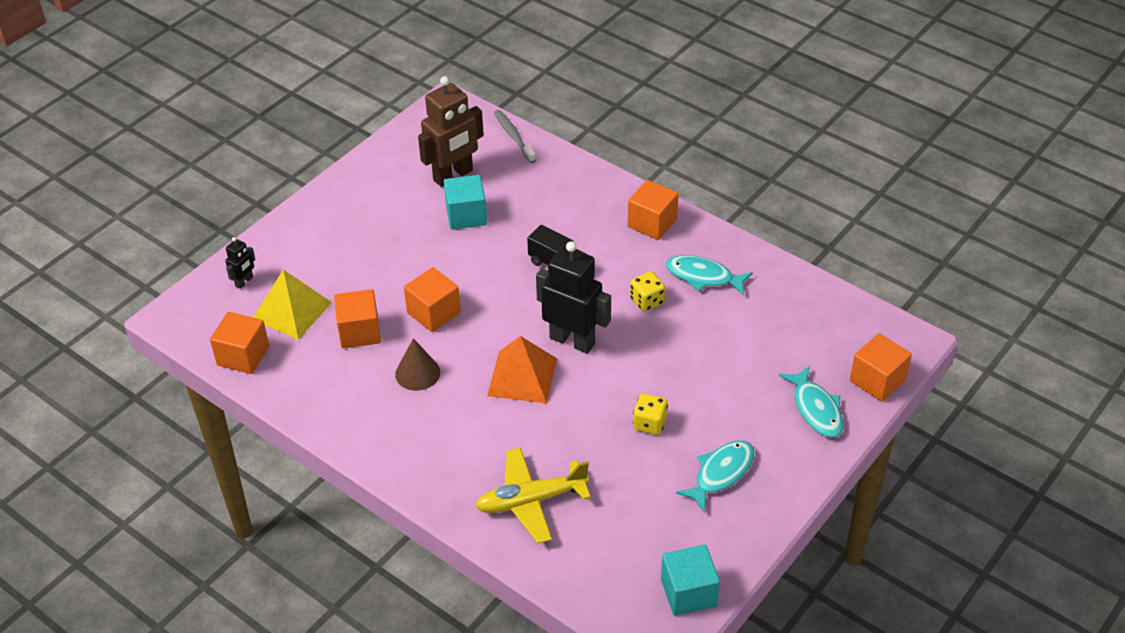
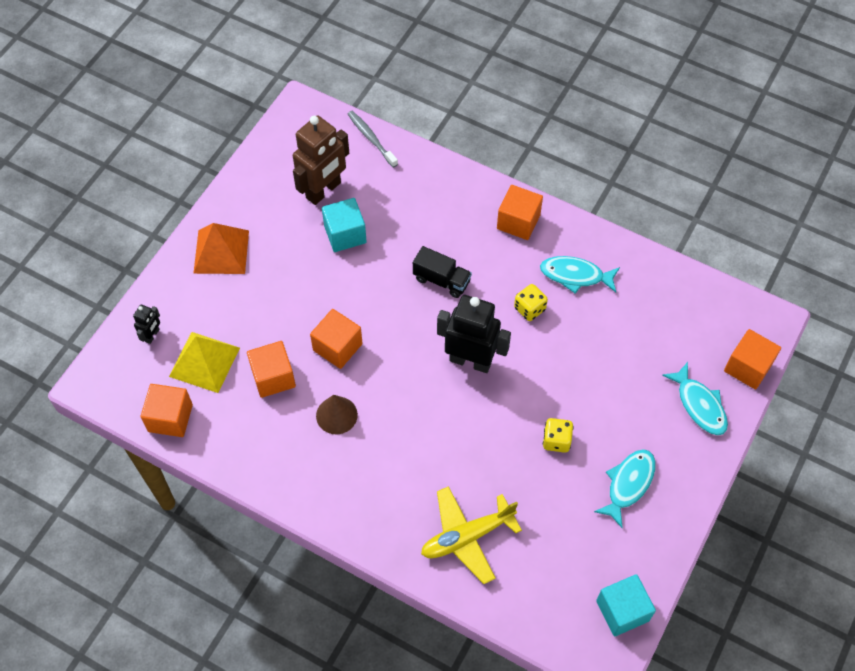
camera: 10 degrees left, 15 degrees up
(522, 376) = (433, 406): orange pyramid -> orange pyramid (221, 251)

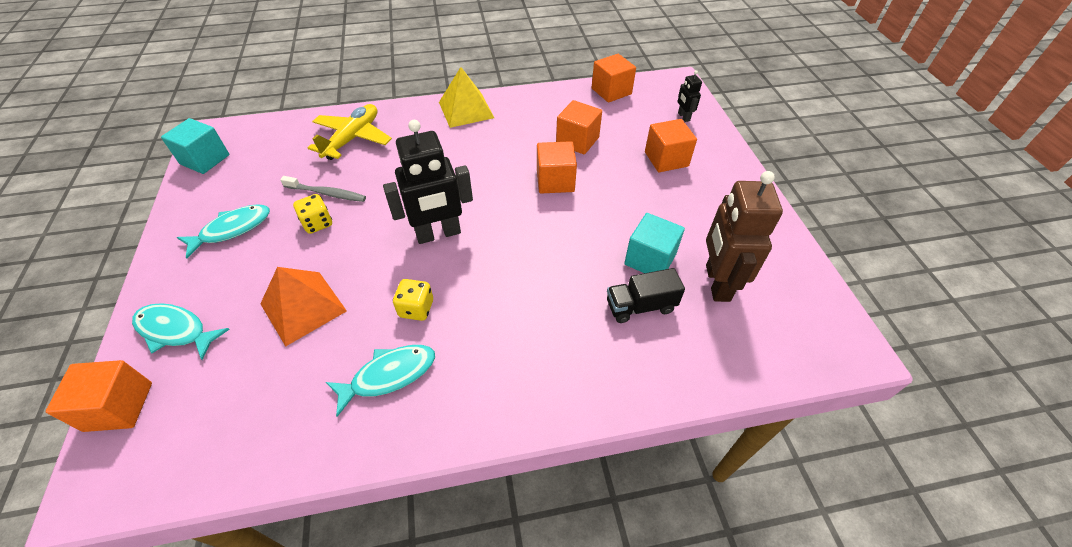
camera: 140 degrees right, 10 degrees down
(204, 362) = (632, 123): yellow pyramid -> yellow pyramid (466, 110)
(221, 251) = (719, 185): orange pyramid -> orange pyramid (303, 307)
(336, 415) = (509, 146): brown cone -> none
(371, 138) = (749, 371): grey toothbrush -> grey toothbrush (327, 193)
(441, 280) = (524, 279): black truck -> black truck (640, 306)
(518, 222) = (500, 393): orange cube -> orange cube (666, 159)
(628, 484) = (232, 229): turquoise fish -> turquoise fish turned 120 degrees counterclockwise

